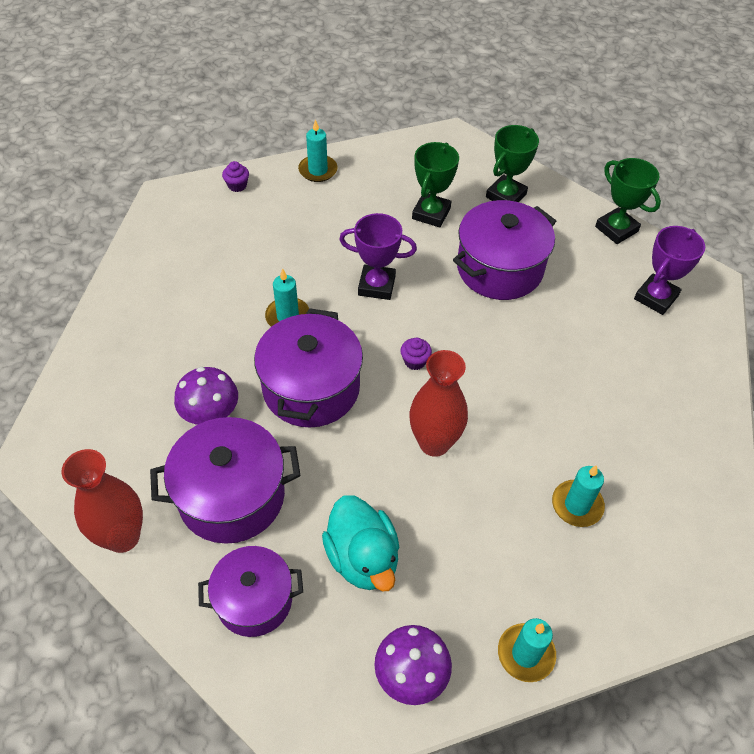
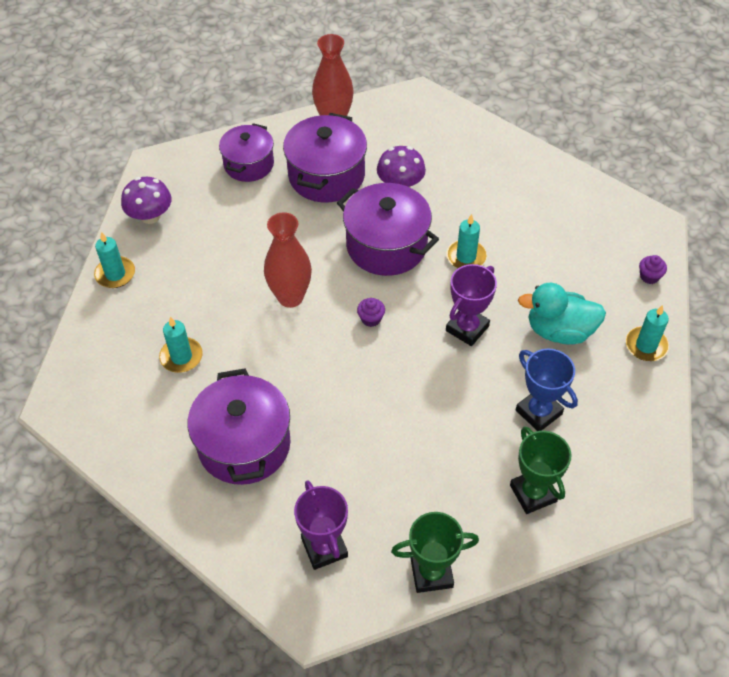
camera: 120 degrees right, 0 degrees up
(363, 558) = (236, 222): turquoise duck -> turquoise duck (559, 331)
(431, 213) = (538, 412): green trophy -> blue trophy
(499, 268) = (436, 432): purple pot -> purple pot (244, 444)

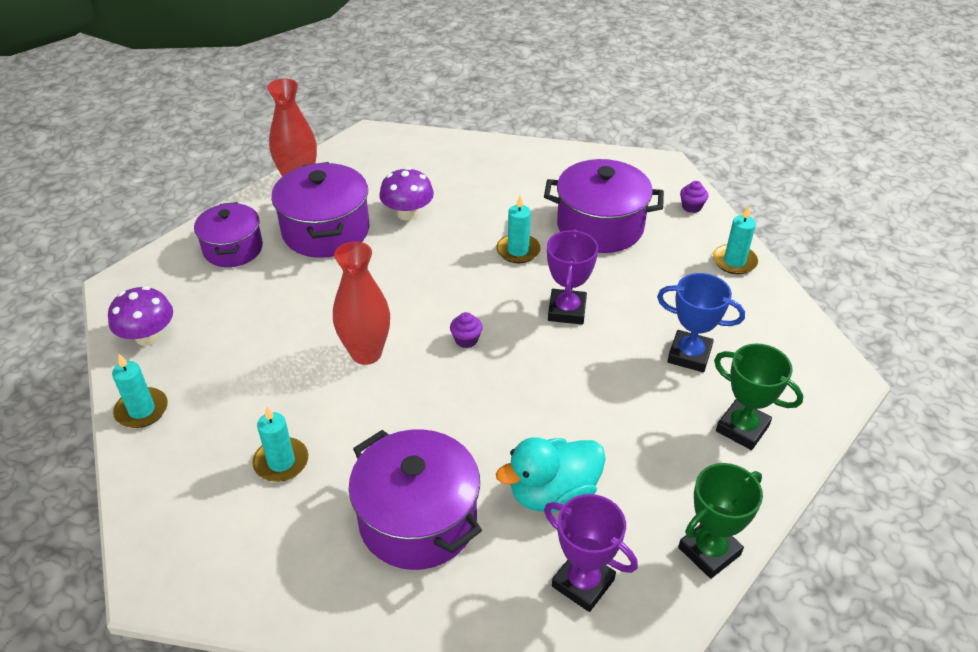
camera: 30 degrees left, 10 degrees down
(386, 246) = (433, 269): purple pot -> purple pot (600, 226)
(559, 331) = (652, 279): turquoise duck -> turquoise duck (553, 493)

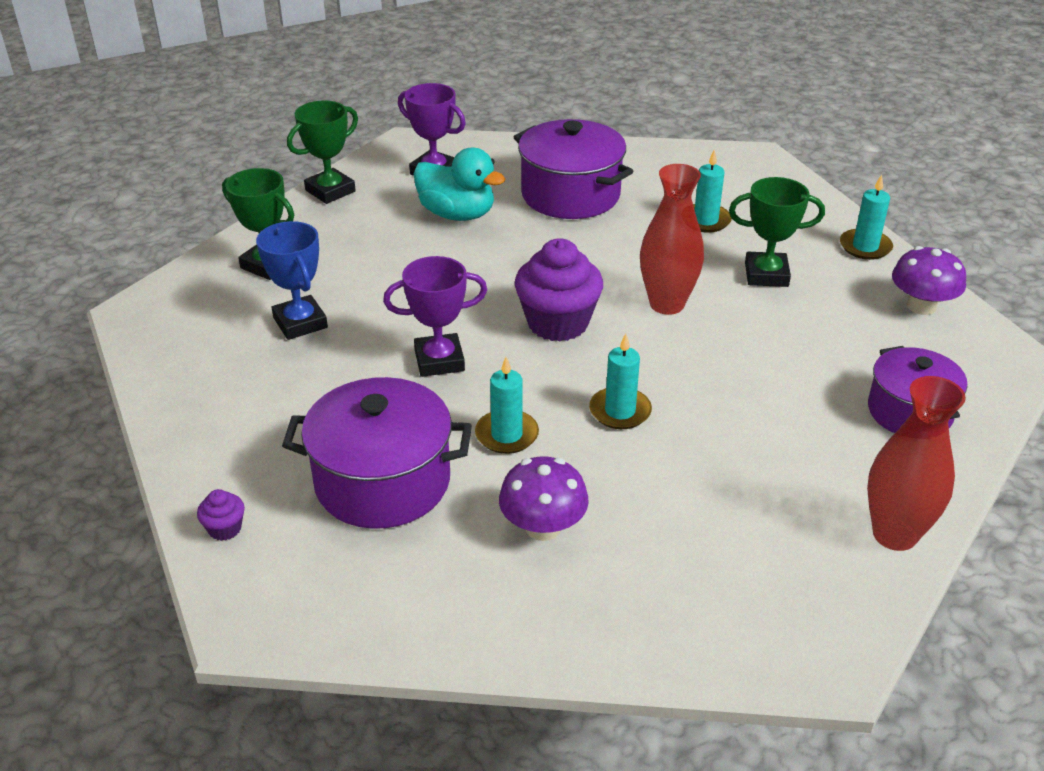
camera: 175 degrees right, 5 degrees down
(260, 381) = (766, 274): none -> green trophy
(326, 231) = (797, 447): purple pot -> none
(408, 213) = (686, 485): purple mushroom -> purple mushroom (543, 527)
(466, 340) = (558, 323): purple cupcake -> purple cupcake, size x2.30
(553, 493) = (457, 214): turquoise duck -> turquoise duck turned 60 degrees clockwise
(566, 310) = (439, 360): purple trophy -> purple trophy turned 75 degrees clockwise
(689, 355) = (300, 323): blue trophy -> blue trophy turned 45 degrees clockwise
(734, 261) = (196, 438): turquoise candle -> turquoise candle (620, 411)

